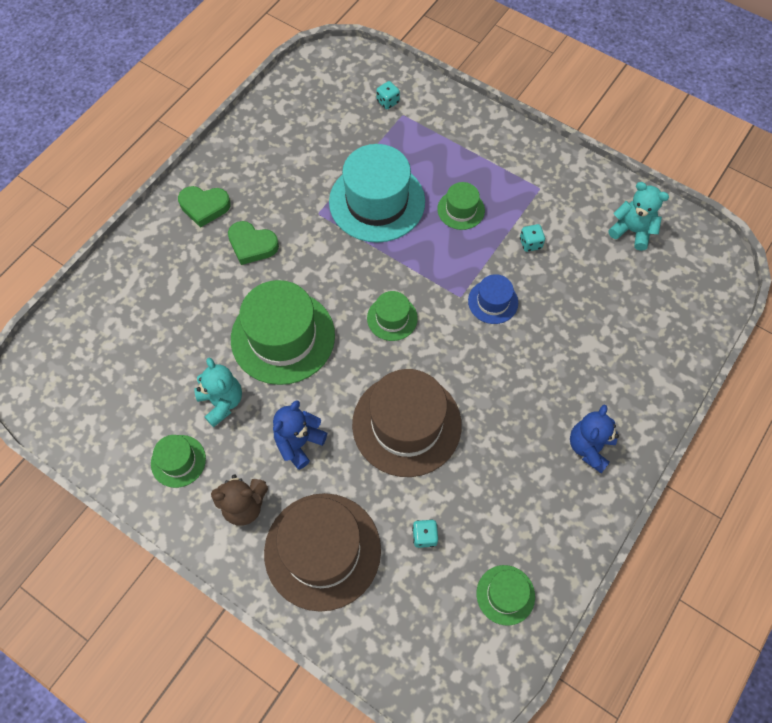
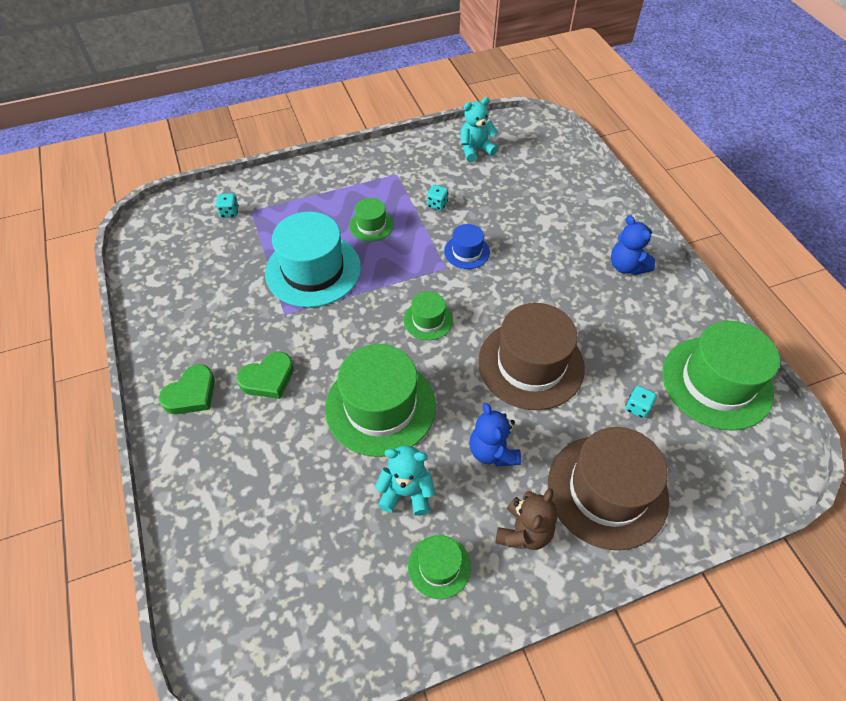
camera: 55 degrees left, 10 degrees down
(505, 594) = (716, 382): green hat -> green hat, size x2.03

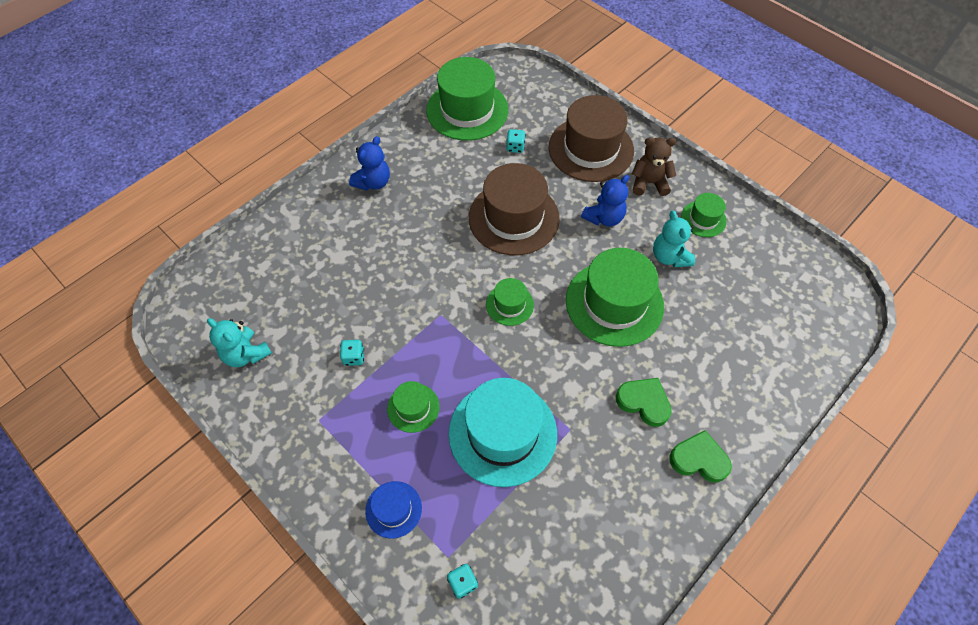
camera: 115 degrees left, 5 degrees up
(466, 252) = (411, 305): blue hat -> blue hat (393, 509)

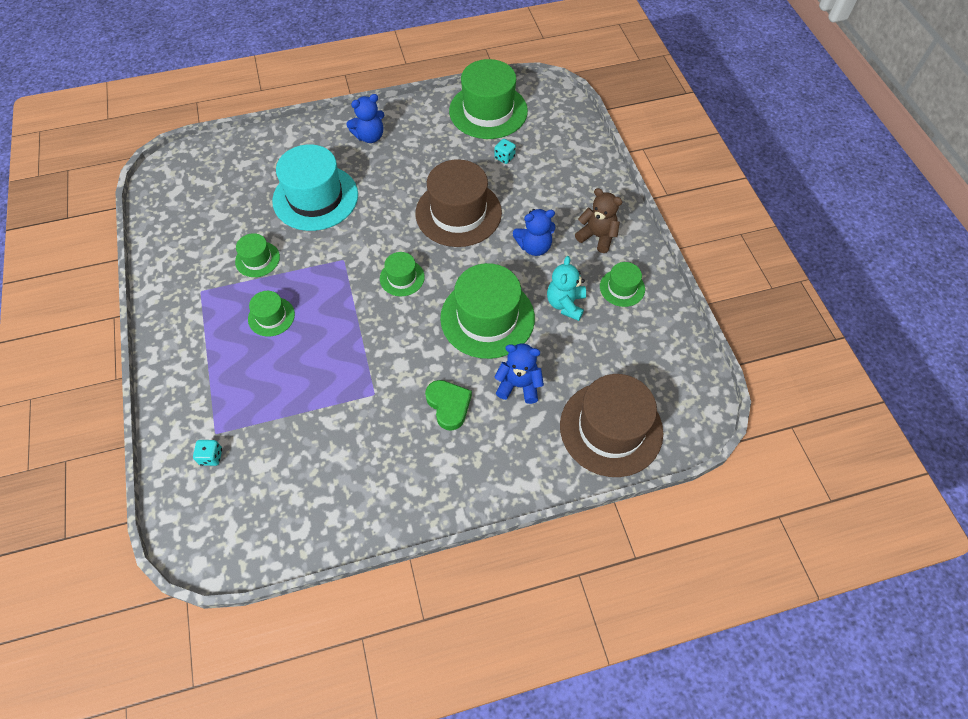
camera: 30 degrees right, 0 degrees up
(246, 354) = (187, 220): turquoise teddy bear -> none
(354, 357) = (257, 259): turquoise dice -> green hat
(393, 509) = (203, 380): blue hat -> none
(502, 433) = (321, 369): turquoise hat -> turquoise hat (315, 197)
(591, 149) = (568, 186): brown hat -> brown hat (611, 428)
(688, 350) = (519, 385): none -> blue teddy bear
(699, 459) = (458, 472): green heart -> none

